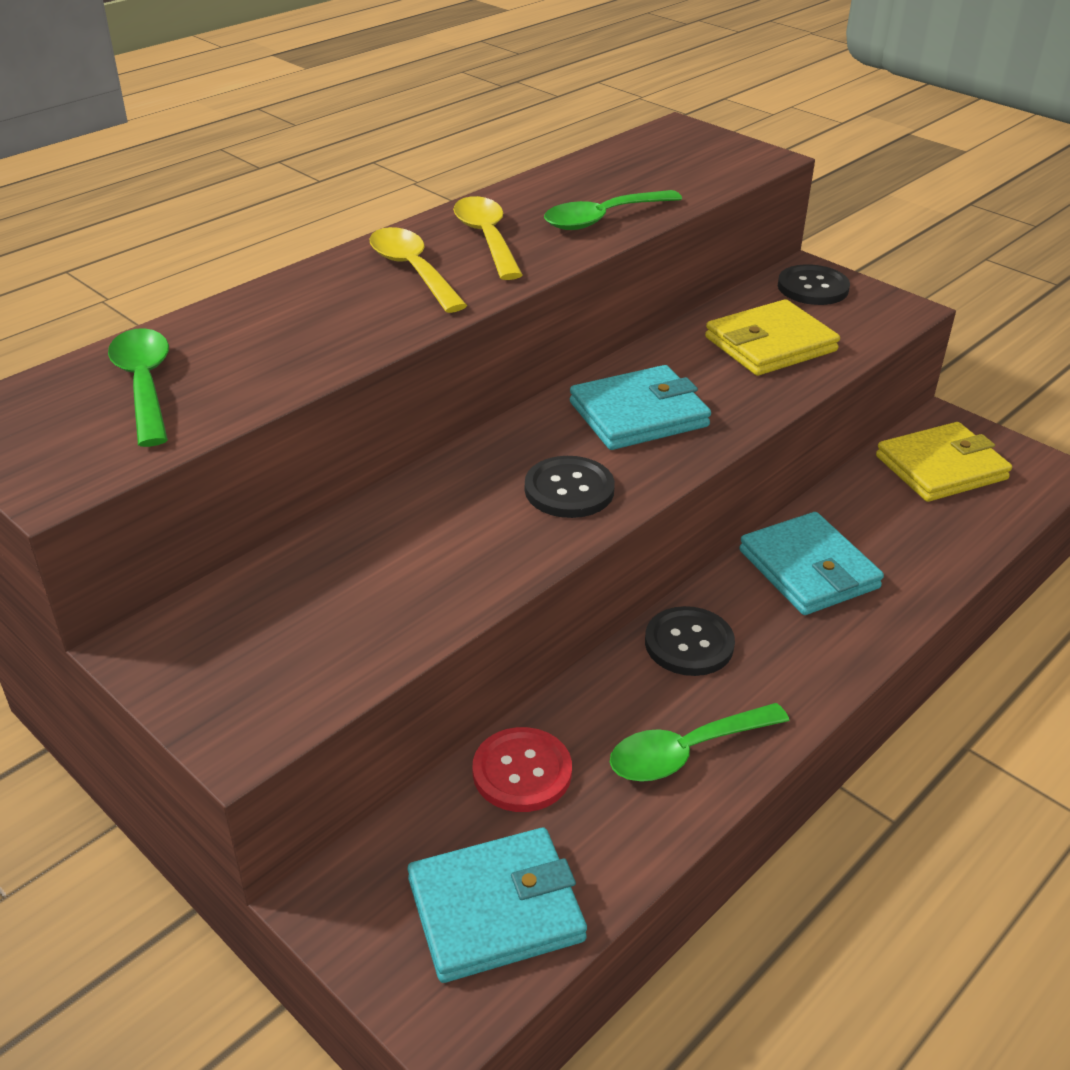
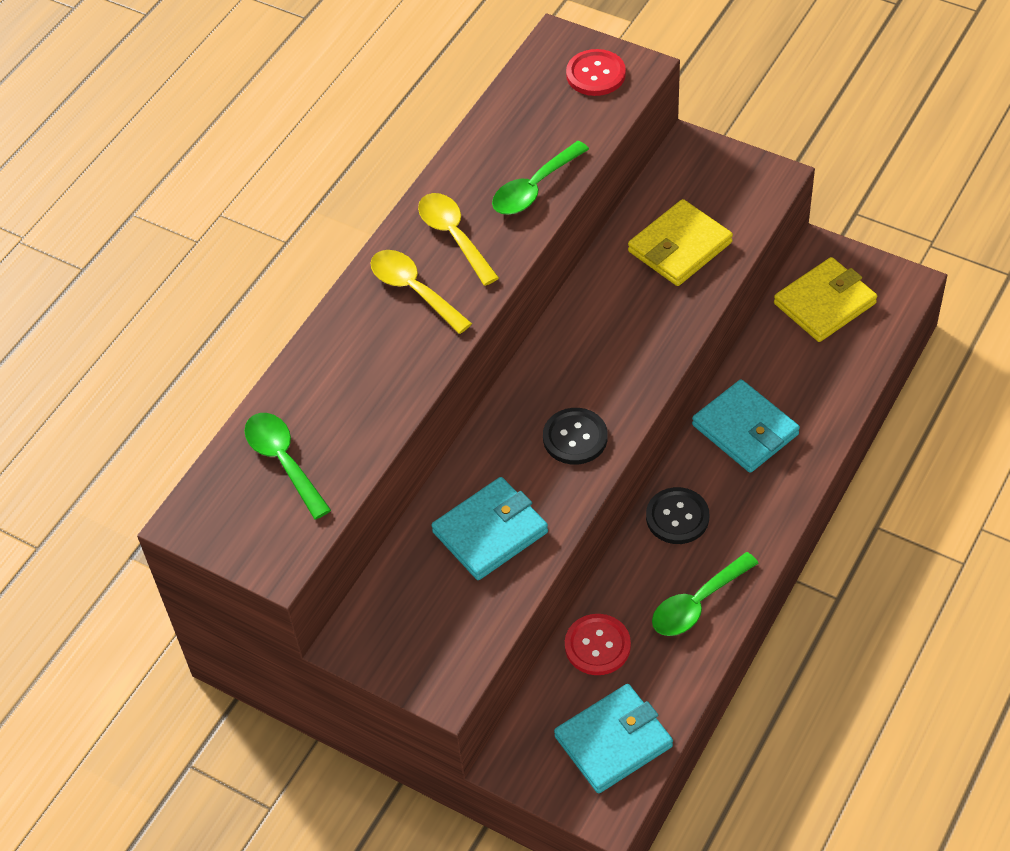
camera: 10 degrees left, 15 degrees up
(638, 414) = (601, 350): turquoise wallet -> turquoise wallet (490, 532)
(713, 154) = (595, 74): none -> red button
(813, 287) = (698, 168): black button -> none

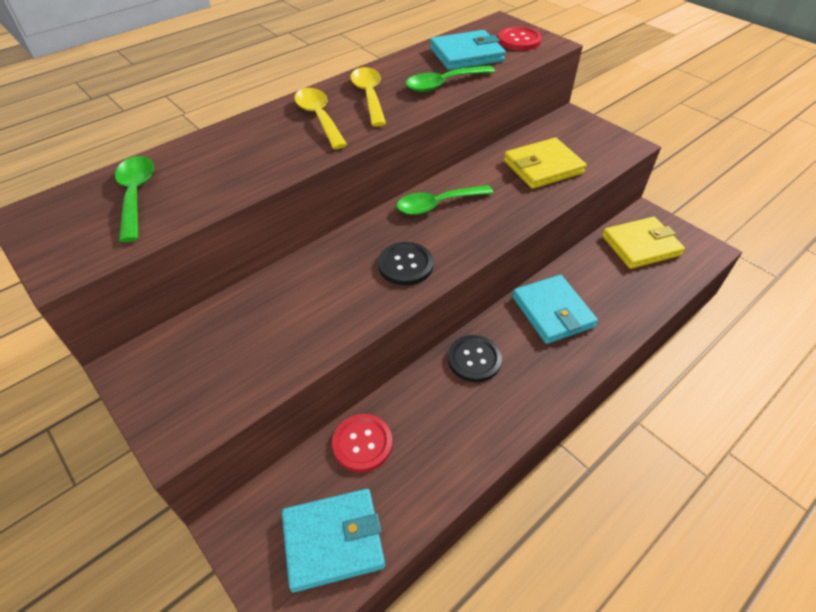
camera: 15 degrees right, 5 degrees down
(490, 532) = (298, 314): turquoise wallet -> turquoise wallet (466, 55)
(697, 603) = (463, 436): green spoon -> green spoon (437, 205)

